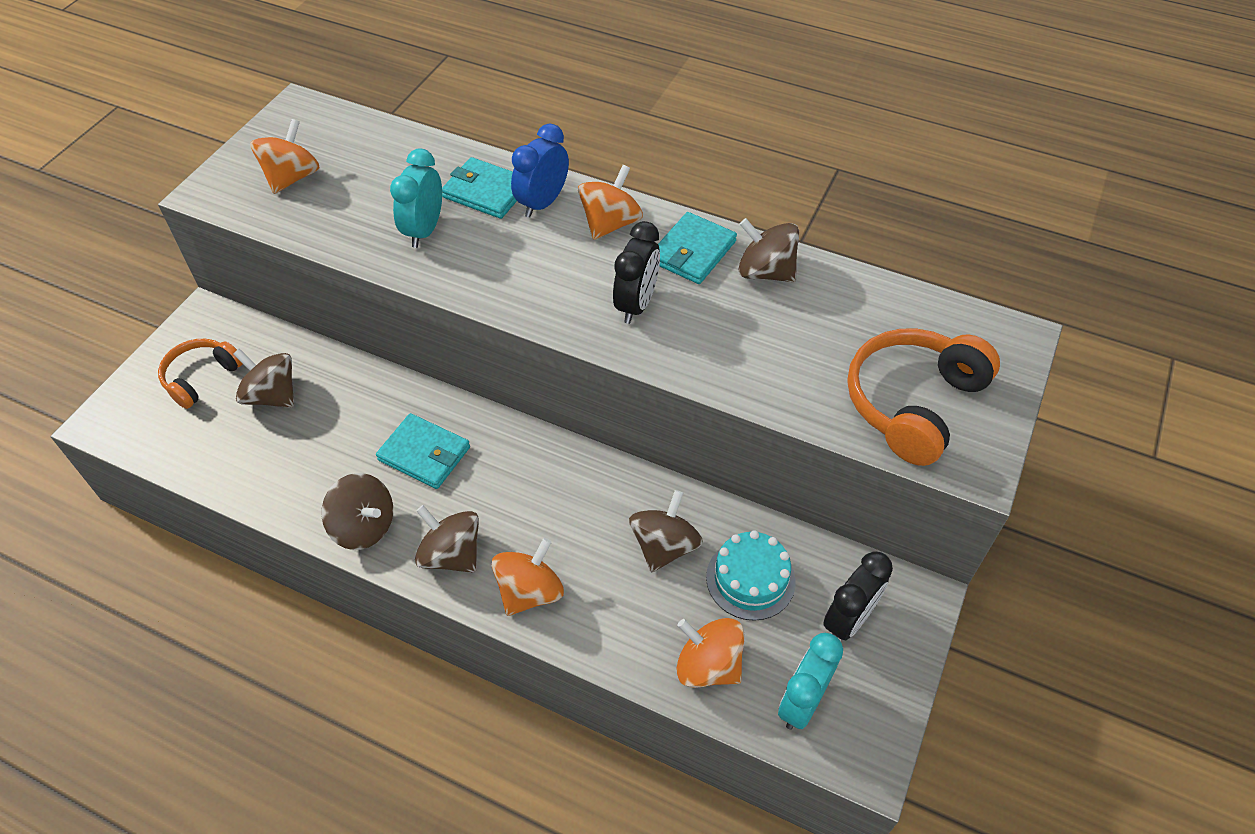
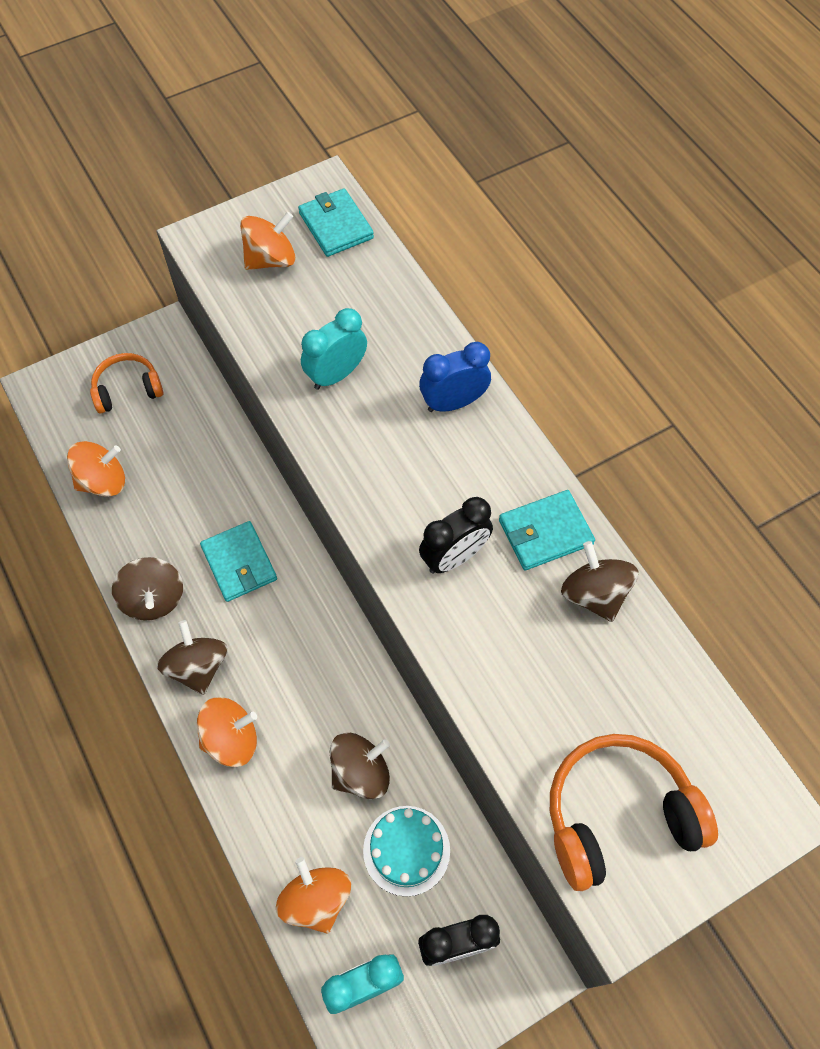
camera: 35 degrees right, 10 degrees up
(272, 395) = (166, 438): brown spinning top -> none
(486, 192) = (415, 363): turquoise wallet -> turquoise wallet (336, 226)
(610, 223) = (495, 459): orange spinning top -> orange spinning top (103, 481)

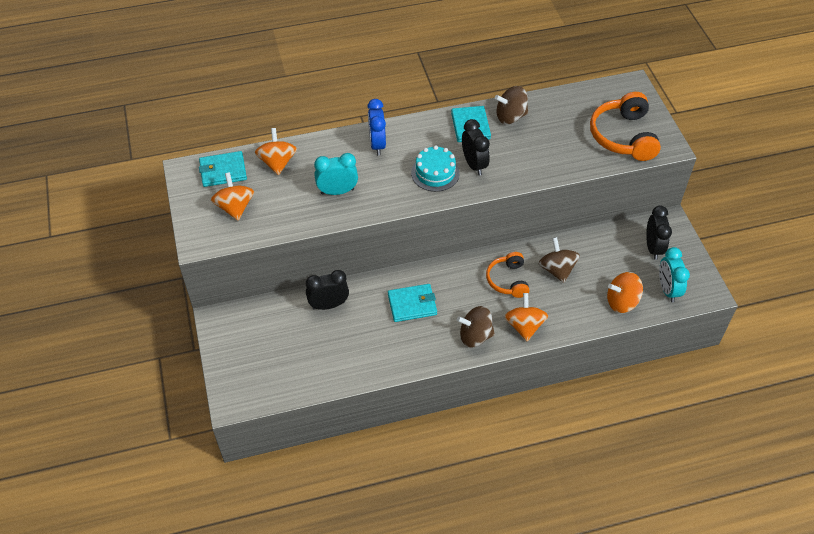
camera: 75 degrees left, 10 degrees down
(103, 481) = (326, 371): orange spinning top -> orange spinning top (277, 162)
(127, 389) = (257, 347): orange headphones -> orange headphones (508, 280)
(154, 599) = (423, 353): brown spinning top -> none
(215, 454) = (328, 305): none -> black clock
(336, 374) = (337, 191): turquoise clock -> turquoise clock turned 105 degrees clockwise
(406, 850) = (603, 258): turquoise cake -> turquoise cake (435, 173)

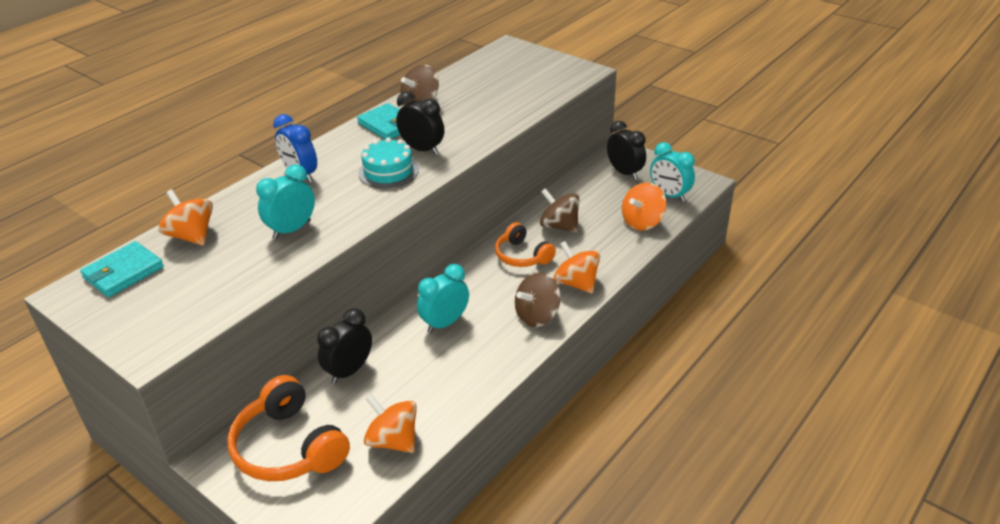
camera: 35 degrees left, 15 degrees down
(235, 207) = (171, 298): orange spinning top -> orange spinning top (393, 440)
(412, 304) = (445, 323): turquoise wallet -> turquoise clock
(623, 136) = (540, 79): orange headphones -> orange headphones (289, 447)

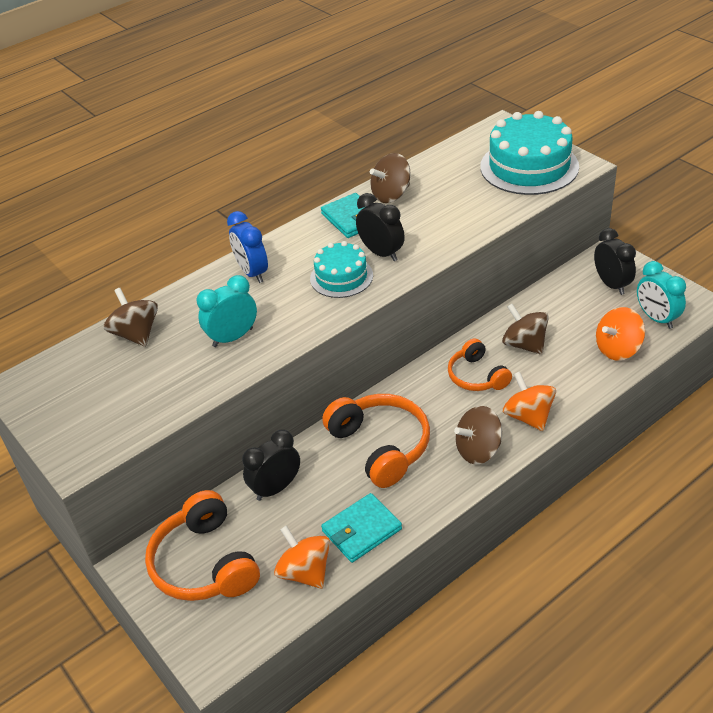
camera: 15 degrees right, 5 degrees up
(123, 272) = (68, 368): turquoise wallet -> turquoise wallet (361, 530)
(191, 236) = (136, 334): orange spinning top -> brown spinning top
(445, 323) = (380, 446): turquoise clock -> orange headphones
(540, 74) = (529, 166): none -> turquoise cake

